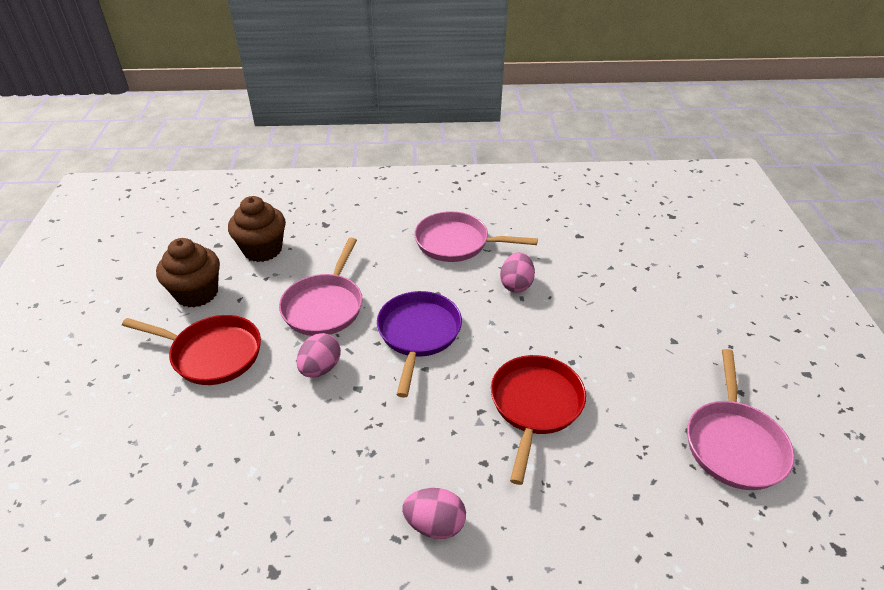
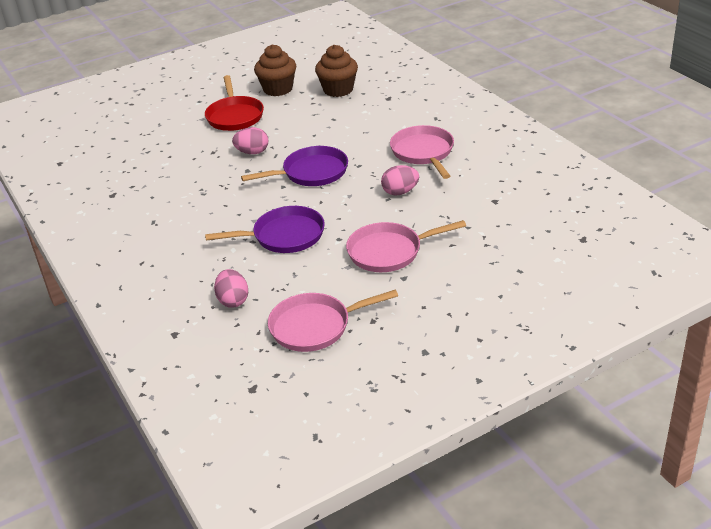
camera: 65 degrees right, 5 degrees down
(325, 306) = (306, 132): pink pan -> pink pan (389, 252)
(435, 524) = (169, 230): pink egg -> pink egg (233, 300)
(535, 406) = (284, 236): red pan -> purple pan

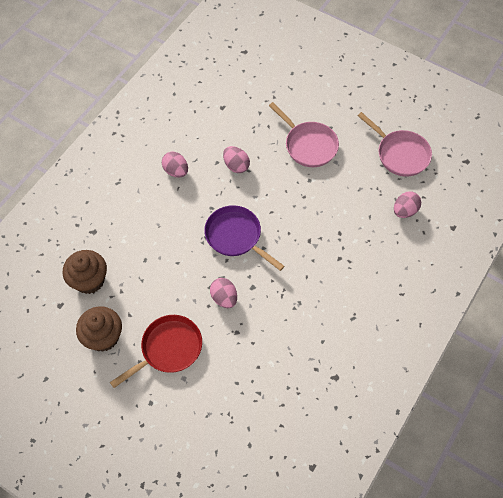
camera: 120 degrees left, 25 degrees up
(284, 236) = (323, 215): purple pan -> none
(423, 153) = (176, 171): pink pan -> pink egg

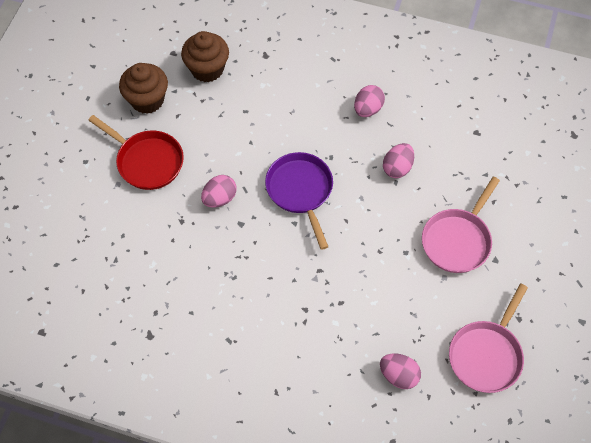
camera: 75 degrees right, 0 degrees up
(236, 236) = (300, 191): purple pan -> purple pan turned 45 degrees counterclockwise

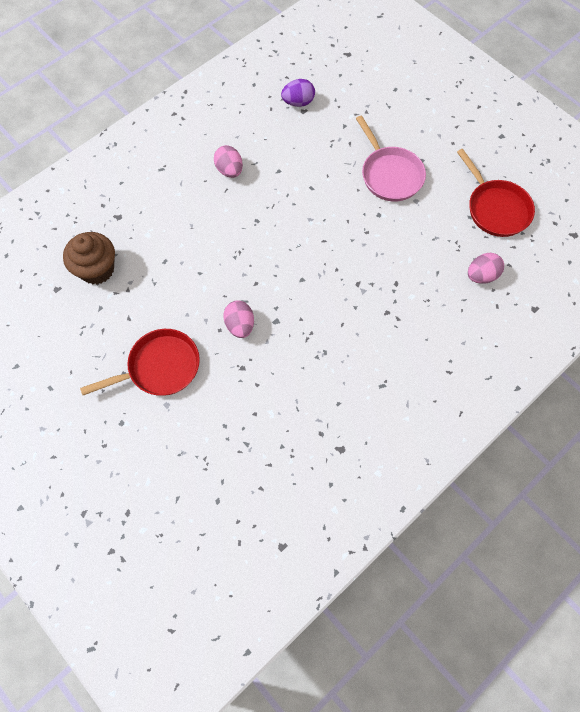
camera: 60 degrees left, 5 degrees up
(147, 100) = (92, 336): brown cupcake -> none
(300, 191) = (274, 259): purple pan -> none
(397, 168) = (299, 179): pink egg -> none
(482, 123) = (298, 102): none -> purple egg
(486, 354) = (495, 208): pink pan -> red pan

